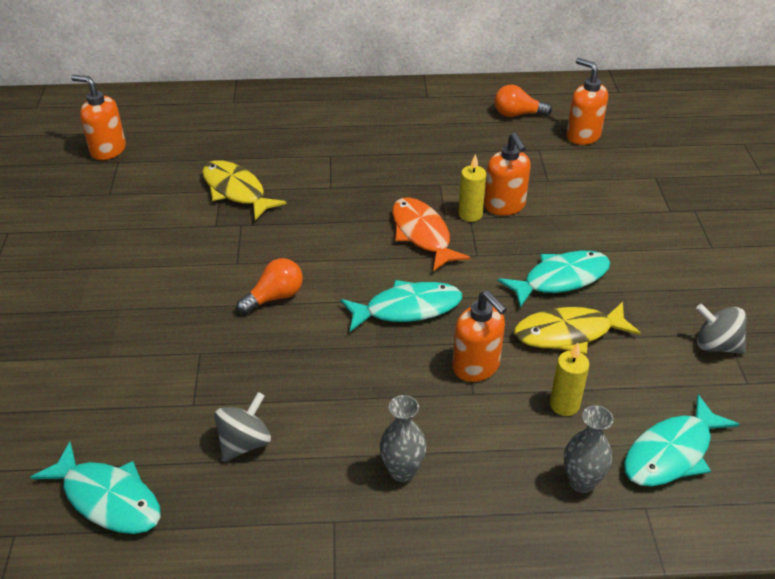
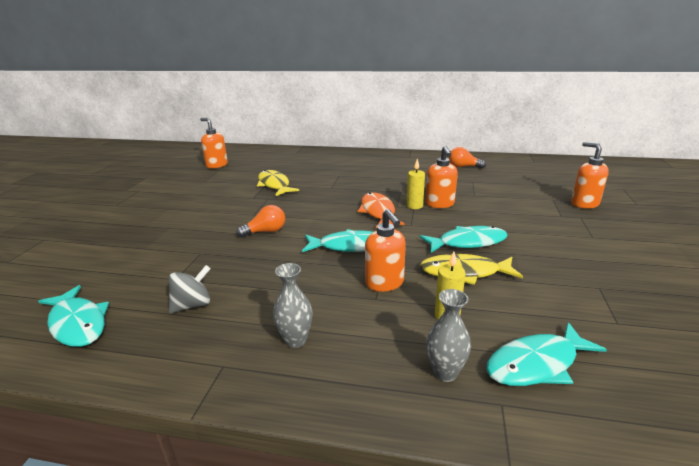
camera: 15 degrees right, 15 degrees down
(582, 136) = (504, 178): orange soap dispenser -> orange soap dispenser (584, 204)
(716, 345) = (589, 294): grey spinning top -> none

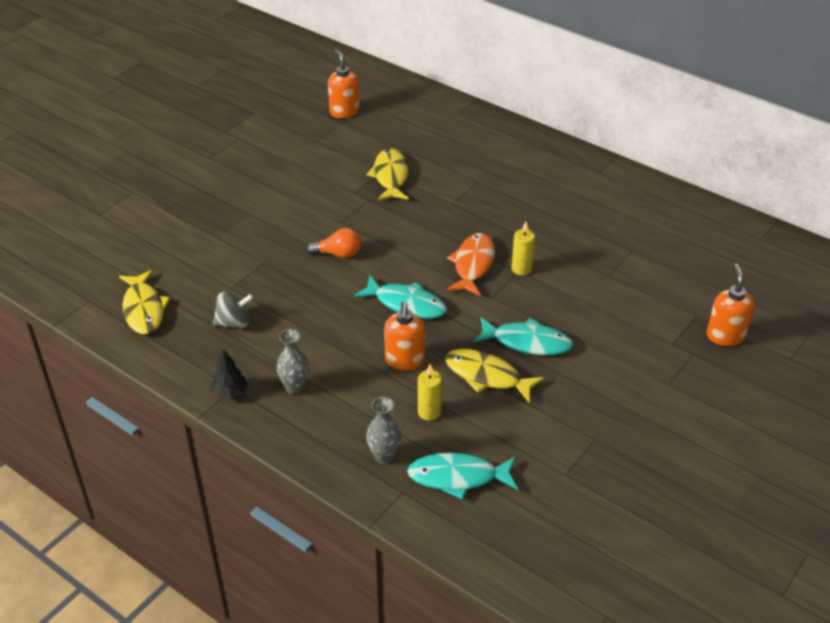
camera: 25 degrees right, 15 degrees up
(78, 323) = (144, 309): turquoise fish -> yellow fish
(222, 372) = (230, 393): none -> black tree
(439, 204) = (552, 276): orange soap dispenser -> none
(463, 167) = (651, 217): orange light bulb -> none

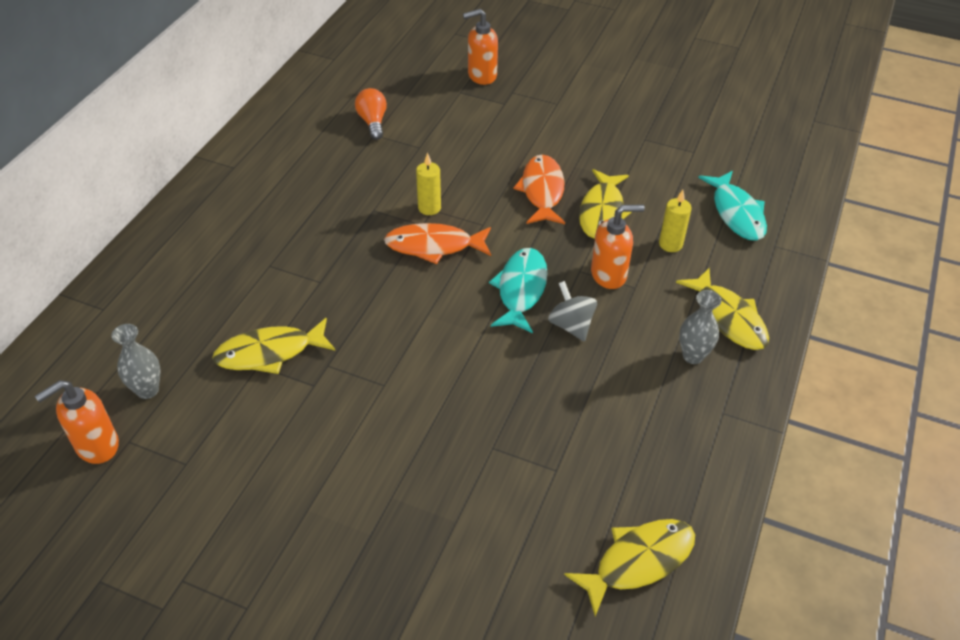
camera: 105 degrees left, 5 degrees up
(230, 393) = (732, 412): black tree -> none
(234, 323) = (619, 445): grey spinning top -> grey spinning top (571, 325)
(326, 424) = (728, 317): none -> yellow fish
(338, 254) = (451, 371): orange light bulb -> orange light bulb (373, 122)
(384, 456) = (742, 266): grey vase -> grey vase (147, 390)
(527, 342) = (542, 191): turquoise fish -> orange fish

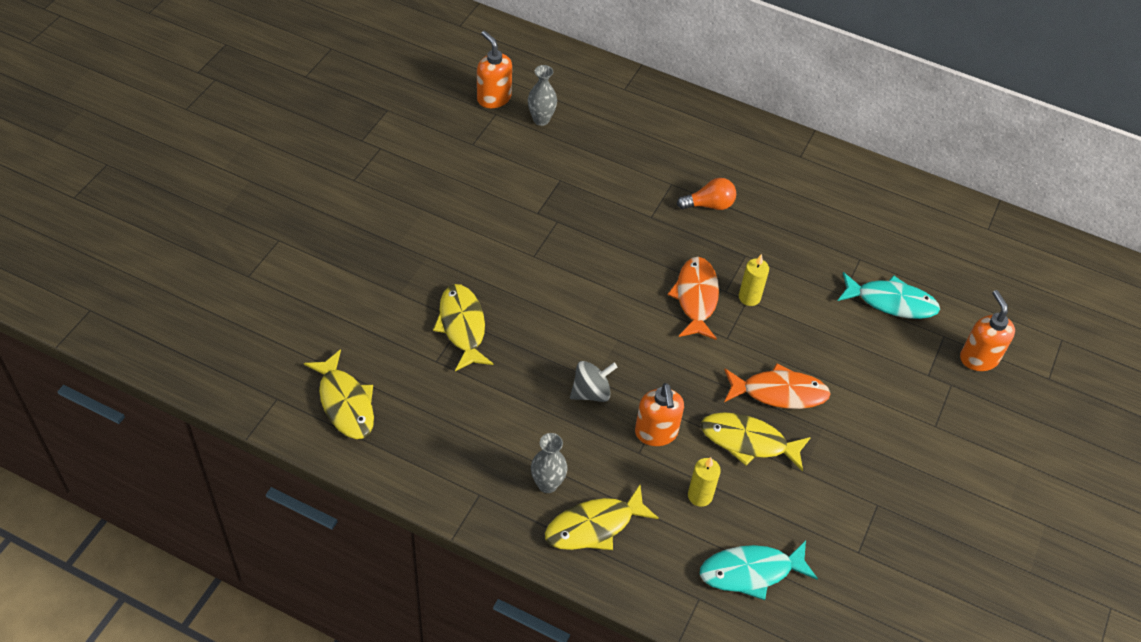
camera: 90 degrees right, 5 degrees up
(270, 353) = (572, 186): yellow fish -> yellow fish (462, 326)
(373, 122) = (880, 258): orange light bulb -> orange light bulb (709, 205)
(521, 289) = (638, 359): turquoise fish -> turquoise fish (891, 302)

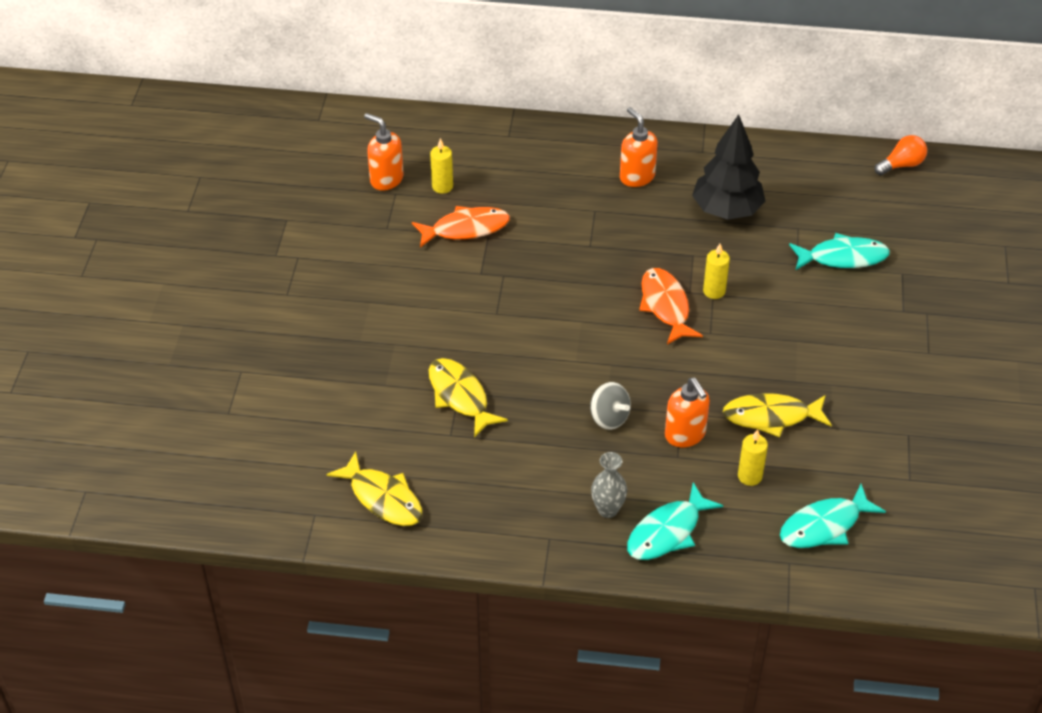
camera: 15 degrees left, 5 degrees down
(541, 119) = (442, 186): grey vase -> yellow candle
(591, 392) = (609, 418): grey spinning top -> grey spinning top turned 90 degrees clockwise
(594, 526) = (667, 532): yellow fish -> turquoise fish
(709, 205) = (639, 219): orange light bulb -> orange light bulb (901, 165)
(779, 392) = (779, 366): orange fish -> orange fish (465, 229)
(797, 221) = (726, 210): none -> black tree
(978, 358) = (940, 283): orange soap dispenser -> orange soap dispenser (636, 177)

